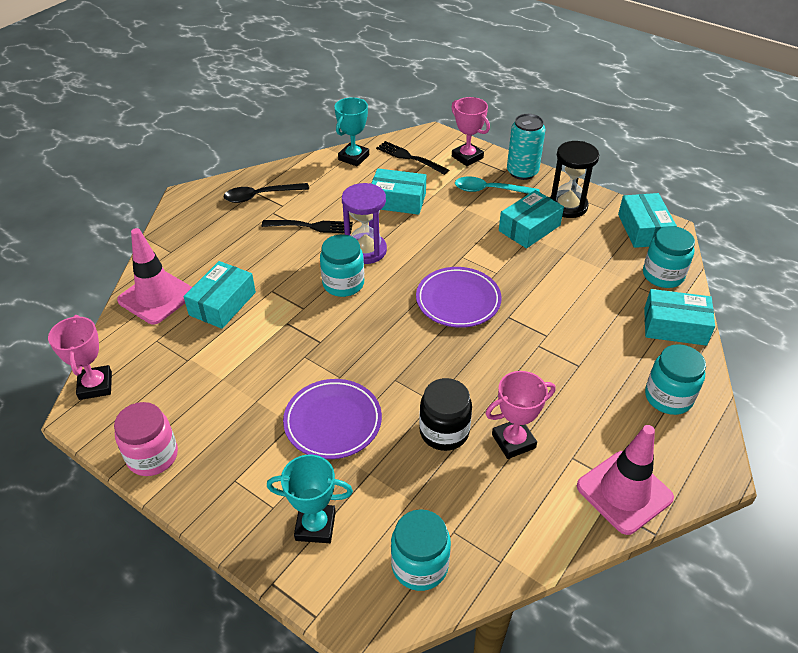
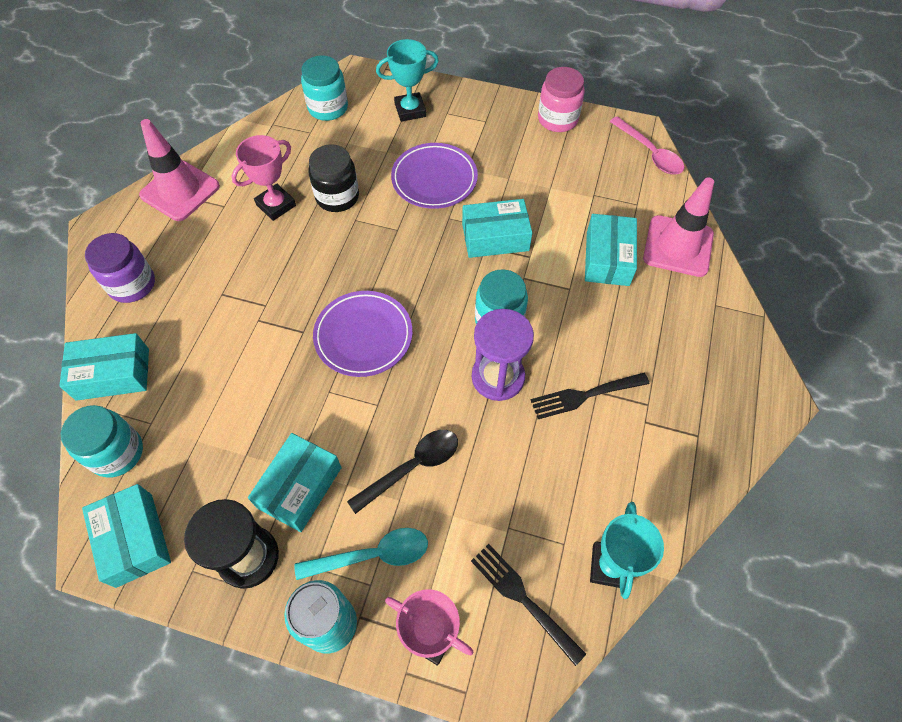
camera: 160 degrees right, 15 degrees up
(95, 385) = (650, 153): pink trophy -> pink spoon
(260, 196) = (685, 429): black spoon -> black spoon (412, 467)
(398, 200) = (498, 484): turquoise box -> turquoise box (495, 237)
(409, 157) = (523, 599): black fork -> black fork turned 150 degrees counterclockwise
(668, 397) = (132, 284): turquoise jar -> purple jar

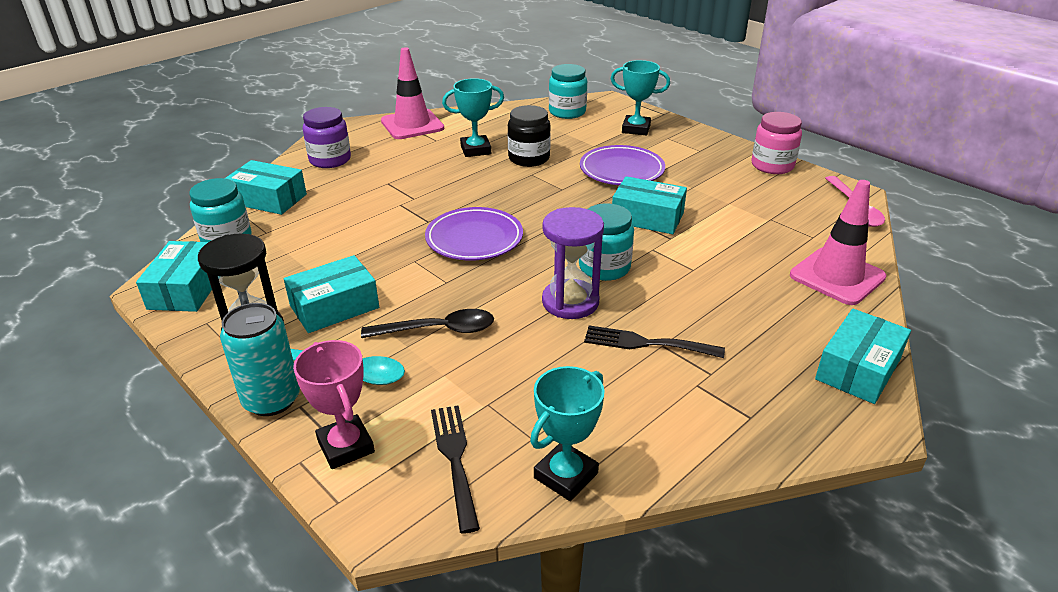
camera: 30 degrees right, 25 degrees down
(276, 205) = (475, 150): pink trophy -> turquoise trophy
(607, 258) = (750, 262): turquoise box -> turquoise box (858, 369)

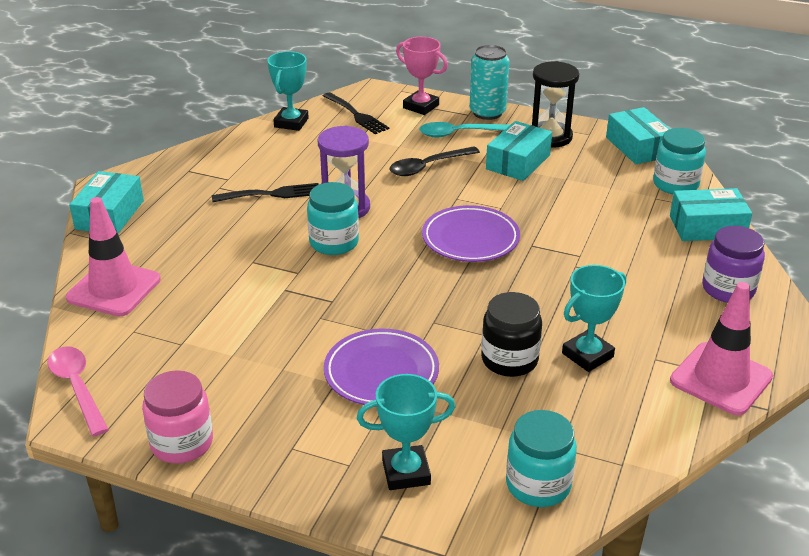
camera: 155 degrees right, 0 degrees up
(647, 217) = (318, 308): turquoise box -> none

